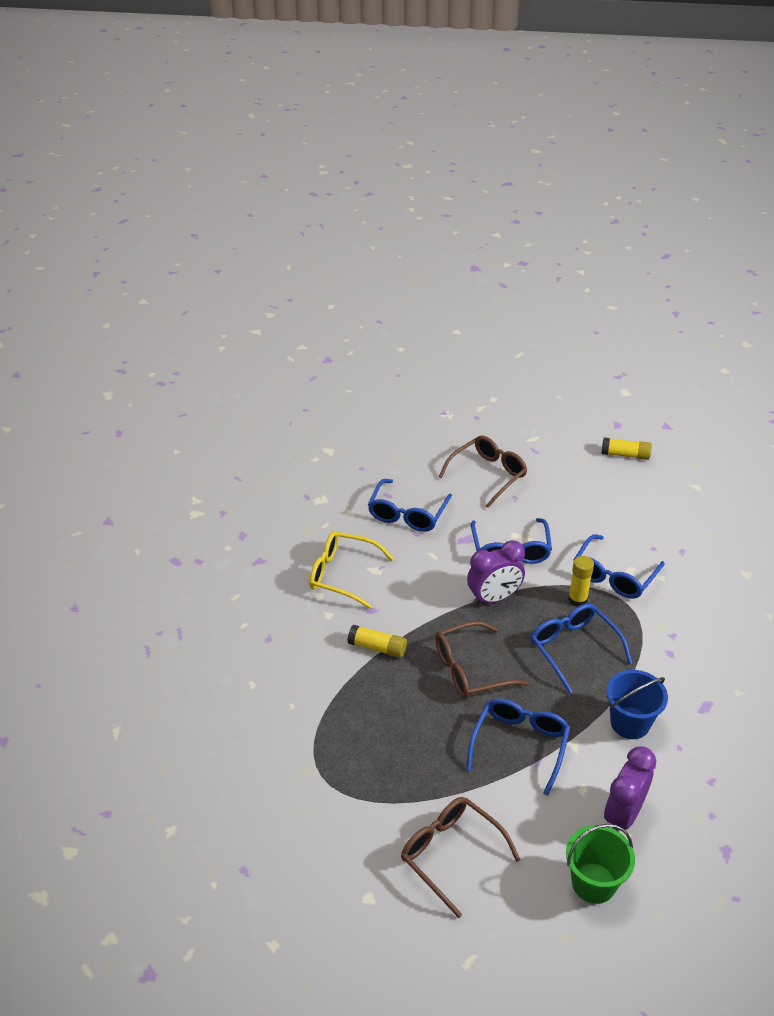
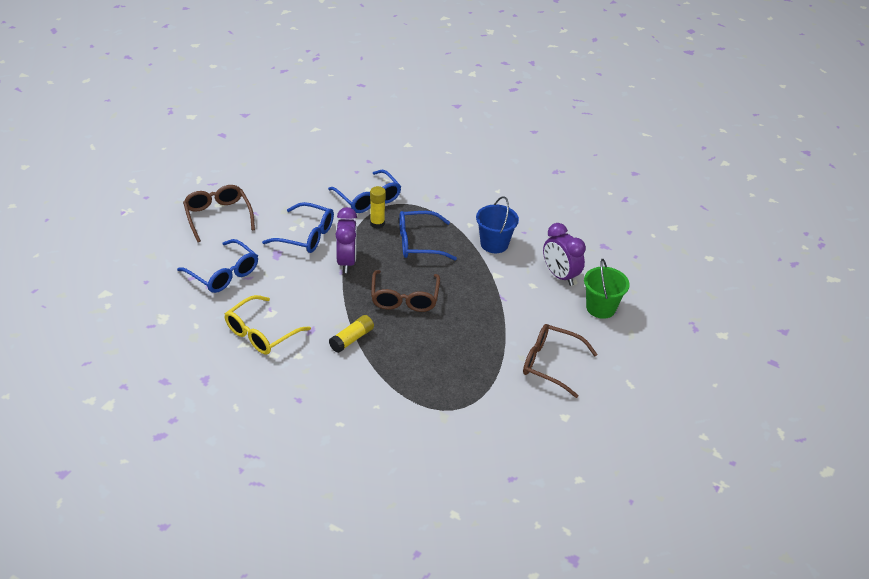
camera: 70 degrees left, 0 degrees up
(451, 854) = (550, 364): brown glasses -> brown glasses turned 45 degrees clockwise
(520, 745) = (483, 299): blue glasses -> none
(625, 455) = (257, 144): yellow glue stick -> none

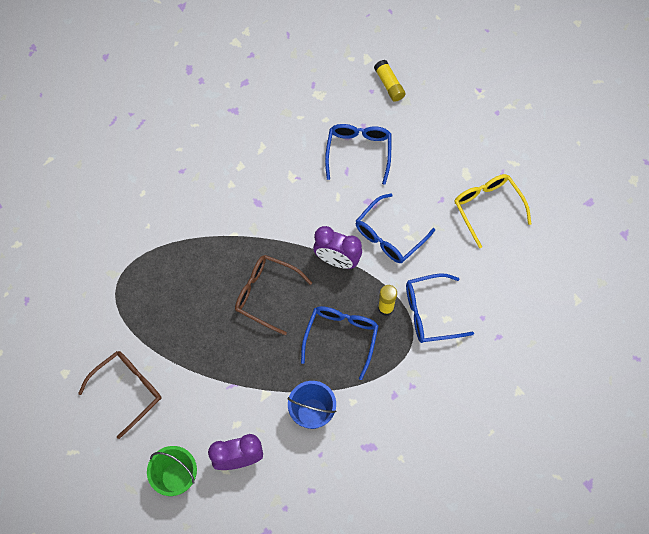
camera: 115 degrees right, 25 degrees up
(218, 216) = (446, 166): brown glasses -> none
(223, 274) = (358, 152): blue glasses -> blue glasses turned 120 degrees clockwise
(261, 333) = (269, 163): yellow glasses -> yellow glasses (487, 208)
(351, 339) = (232, 231): yellow glue stick -> yellow glue stick (389, 84)

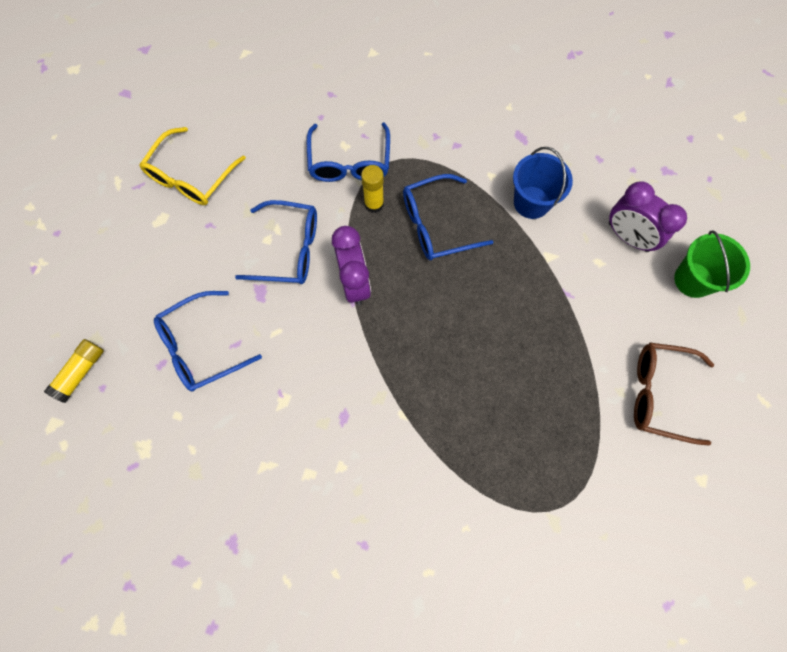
camera: 125 degrees left, 5 degrees up
(266, 294) = (447, 328): brown glasses -> none
(430, 313) = (349, 162): blue glasses -> blue glasses turned 45 degrees clockwise

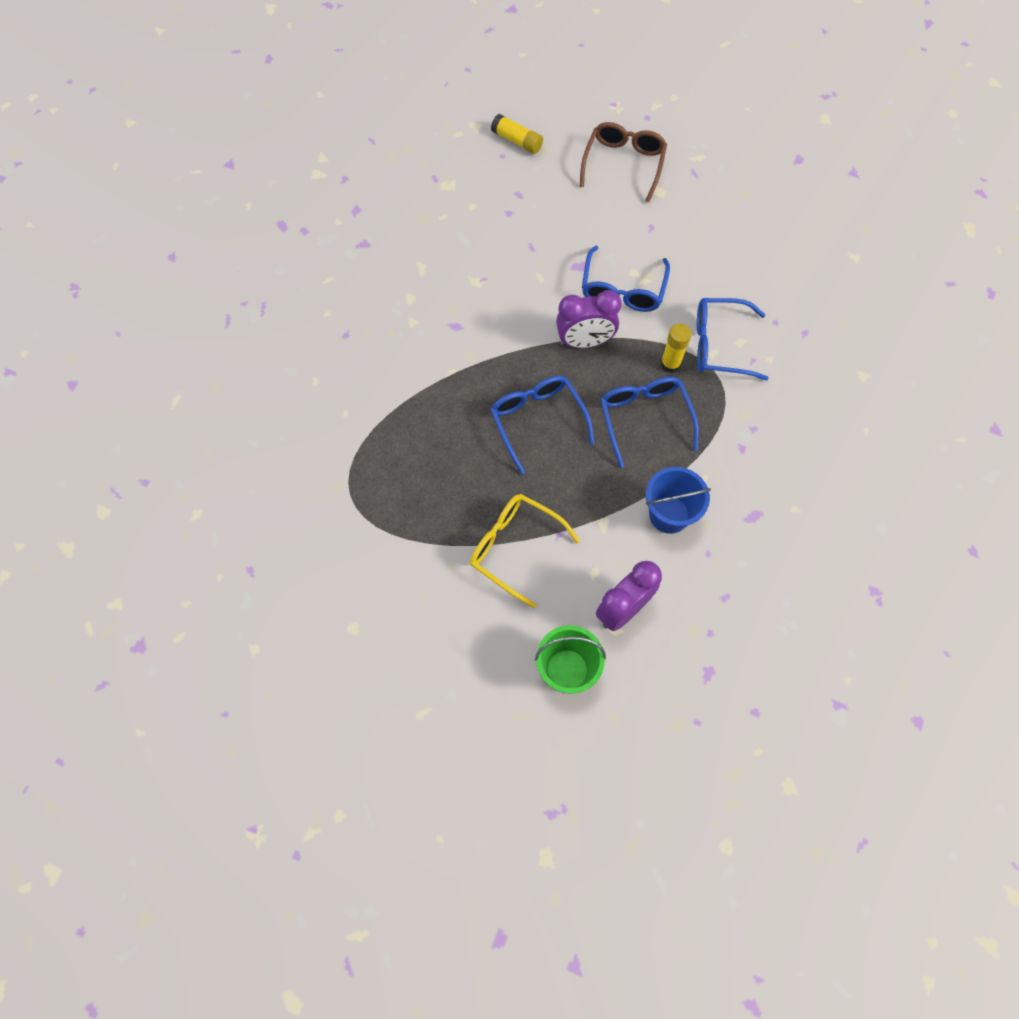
camera: 95 degrees right, 5 degrees down
(191, 177) = (703, 213): yellow glasses -> yellow glasses (515, 548)
(201, 347) = (531, 222): blue glasses -> blue glasses (537, 421)
(660, 394) = (443, 605): brown glasses -> brown glasses (623, 164)

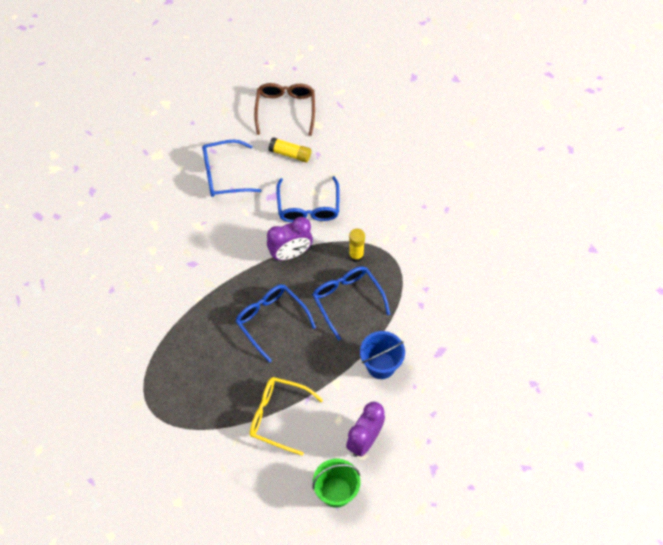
camera: 15 degrees left, 5 degrees down
(517, 141) = (200, 108): yellow glue stick -> yellow glue stick (290, 154)
(719, 345) = (388, 233): blue glasses -> blue glasses (224, 174)

